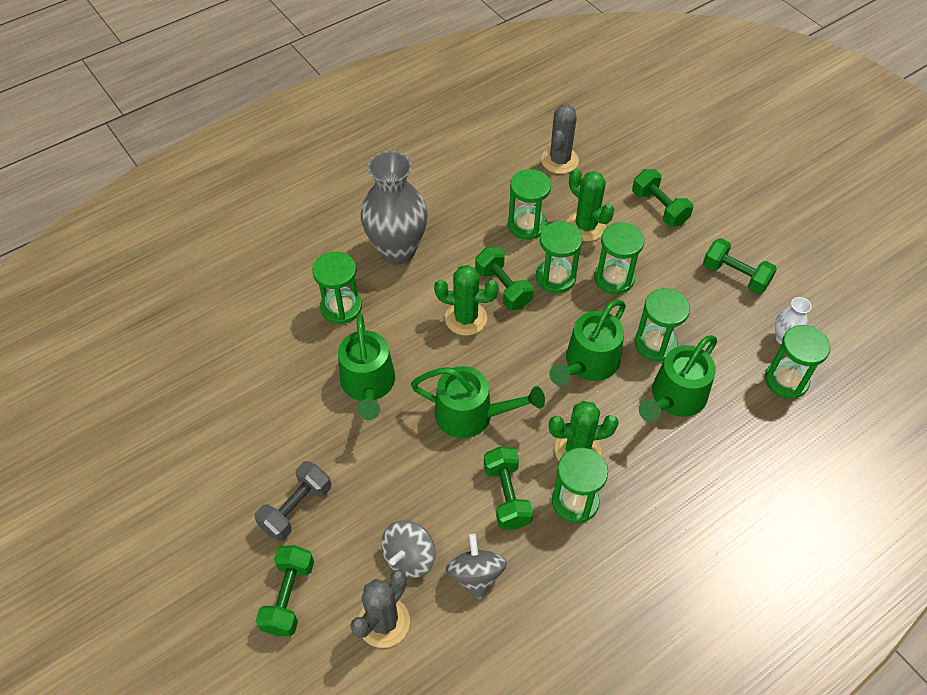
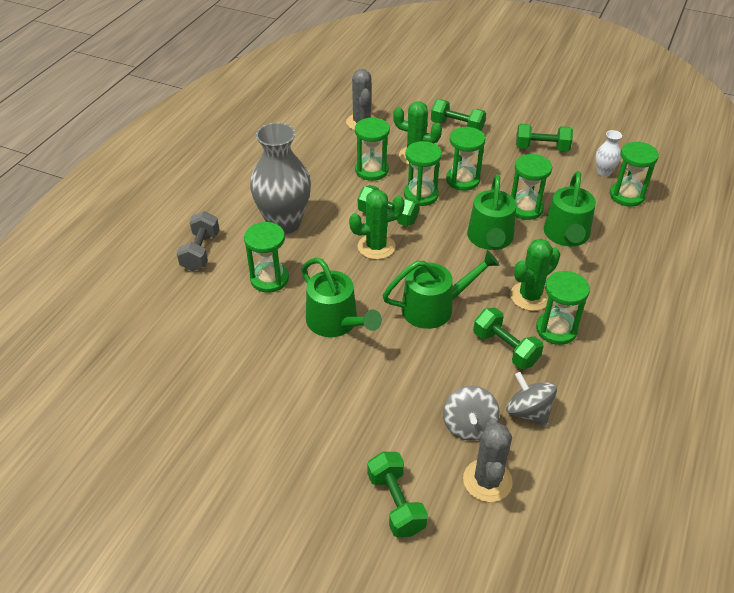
camera: 30 degrees left, 10 degrees down
(296, 508) = (349, 436): grey dumbbell -> grey dumbbell (200, 252)

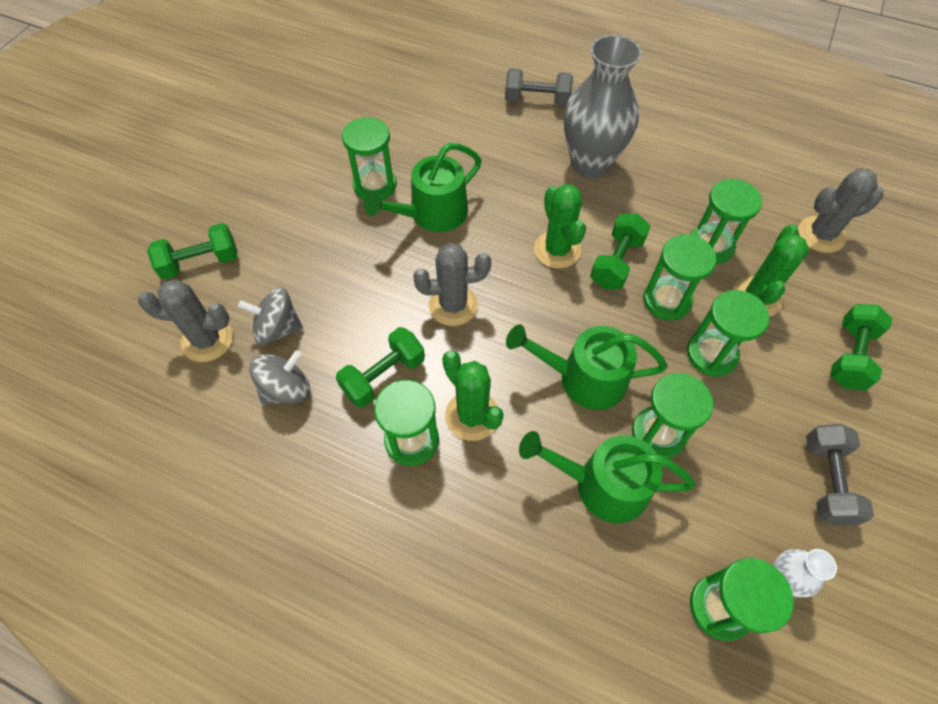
camera: 90 degrees right, 15 degrees up
(269, 279) = (497, 156): green hourglass -> green hourglass (375, 185)
(434, 307) = (453, 305): green watering can -> grey cactus
(542, 148) = (826, 481): green dumbbell -> grey dumbbell

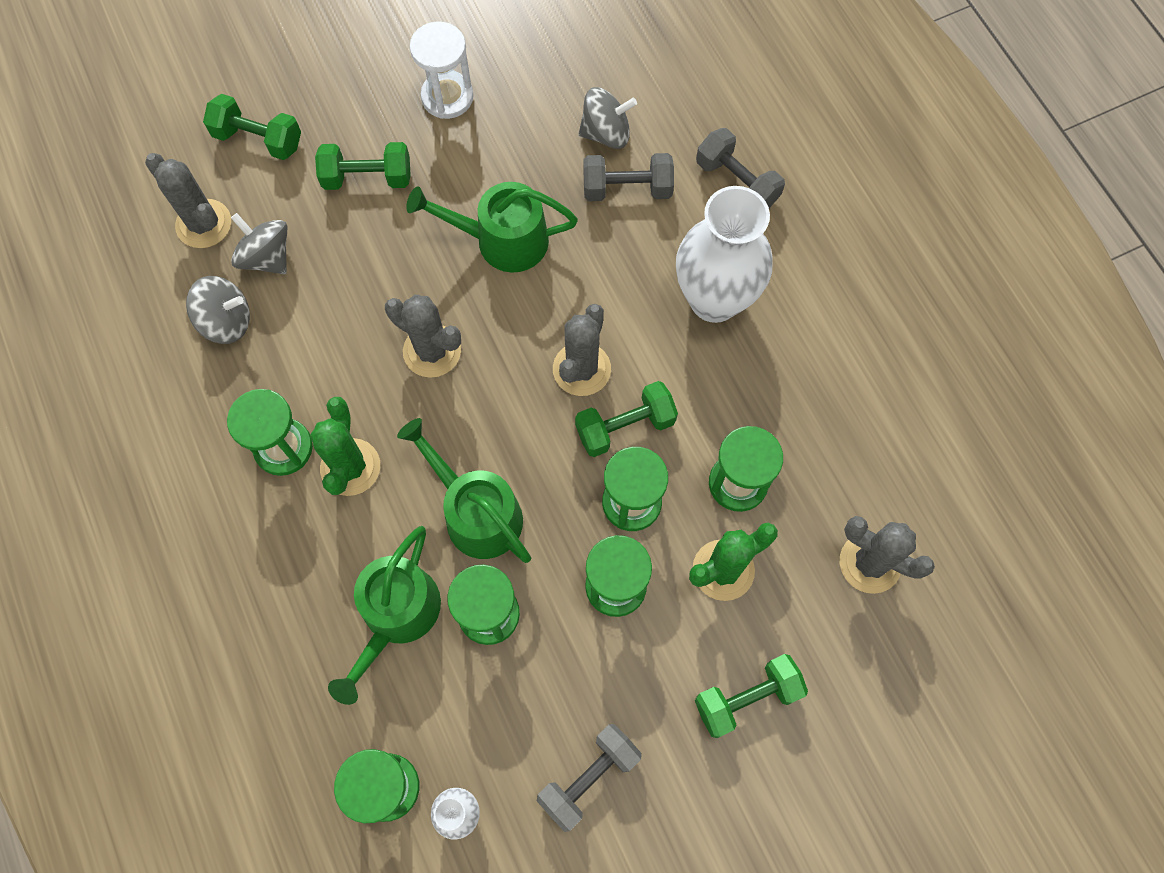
camera: 40 degrees right, 10 degrees up
(314, 160) = (447, 97): none -> white hourglass
(375, 185) = (478, 167): green hourglass -> none
(383, 376) = (312, 372): green dumbbell -> green dumbbell (367, 178)
(435, 121) = (606, 133): none -> grey spinning top
(479, 140) = (627, 189): none -> grey dumbbell
(557, 250) = (581, 369): green cactus -> grey cactus
(590, 163) = (714, 299): grey vase -> white vase
(602, 485) = (396, 615): green watering can -> green watering can turned 120 degrees counterclockwise

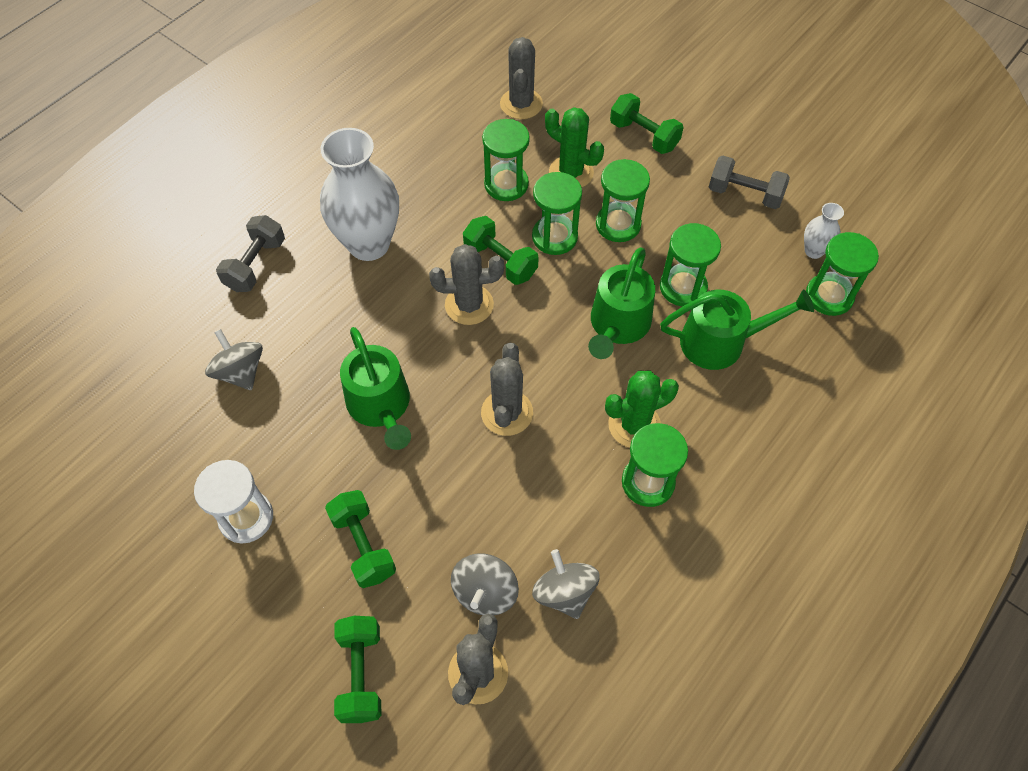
camera: 115 degrees left, 10 degrees down
(627, 189) = (292, 336): grey dumbbell -> none

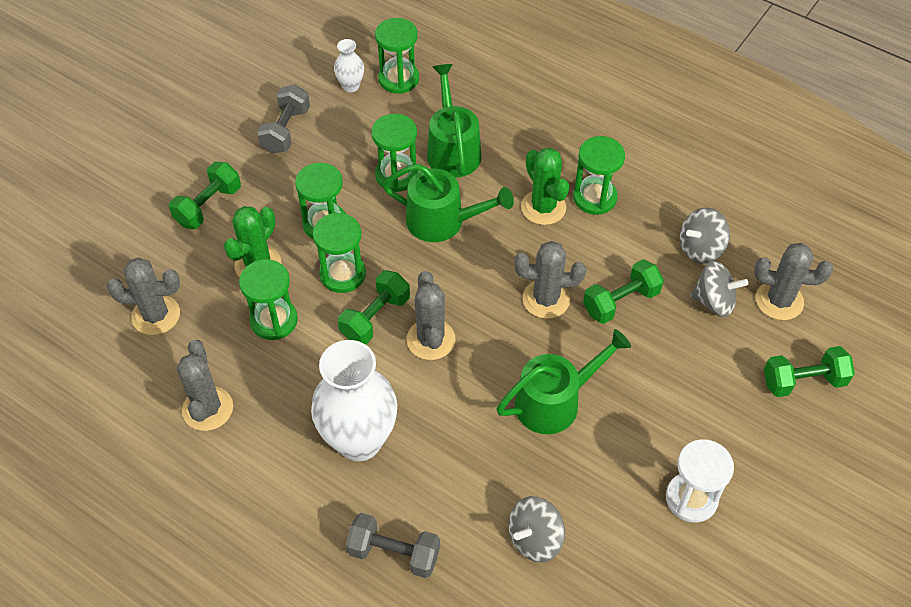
camera: 95 degrees left, 5 degrees down
(363, 545) = (695, 395): green dumbbell -> green dumbbell (621, 302)
(420, 140) = (207, 409): none -> grey cactus

